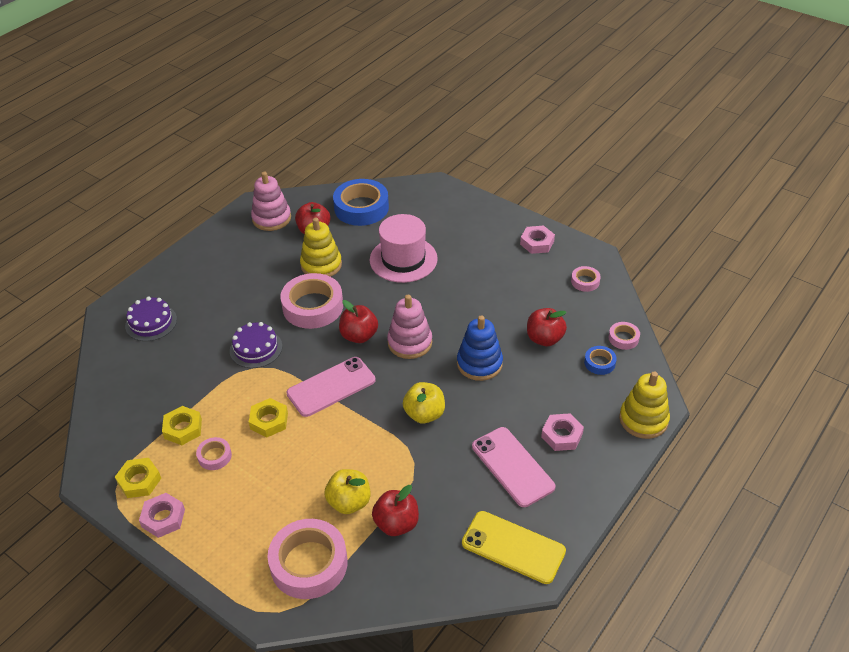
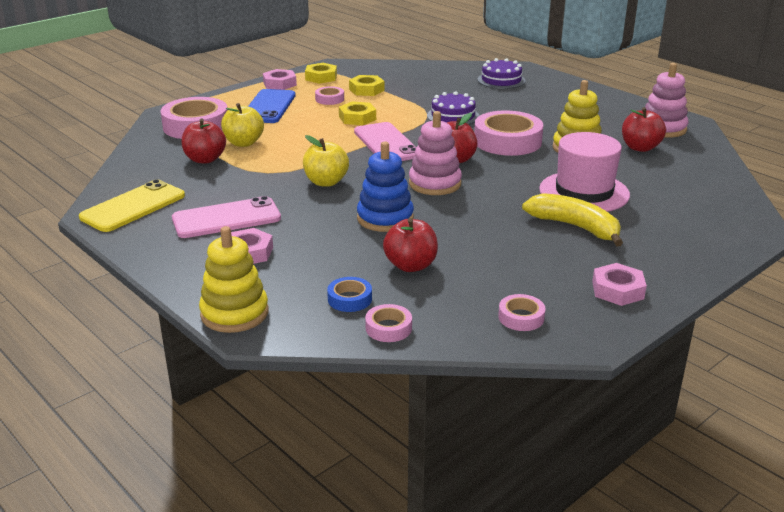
camera: 100 degrees right, 15 degrees down
(243, 508) = (268, 107): none -> blue phone
(361, 208) = (690, 175): blue tape -> none
(460, 262) = (575, 227): none -> yellow banana

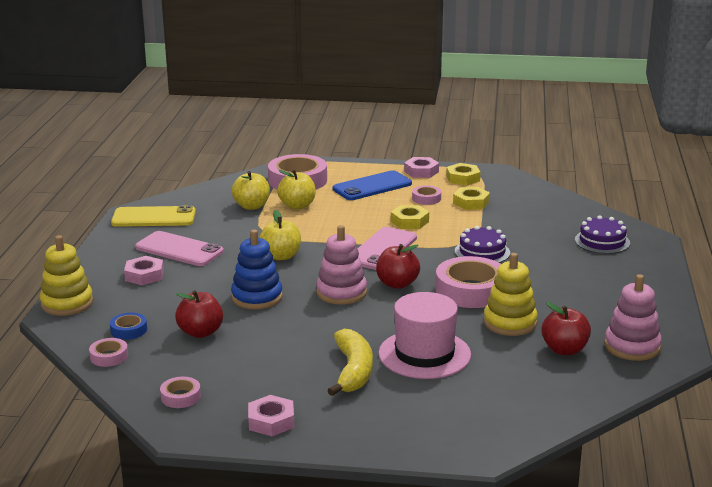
camera: 50 degrees right, 5 degrees down
(205, 159) = (251, 206): red apple -> yellow apple

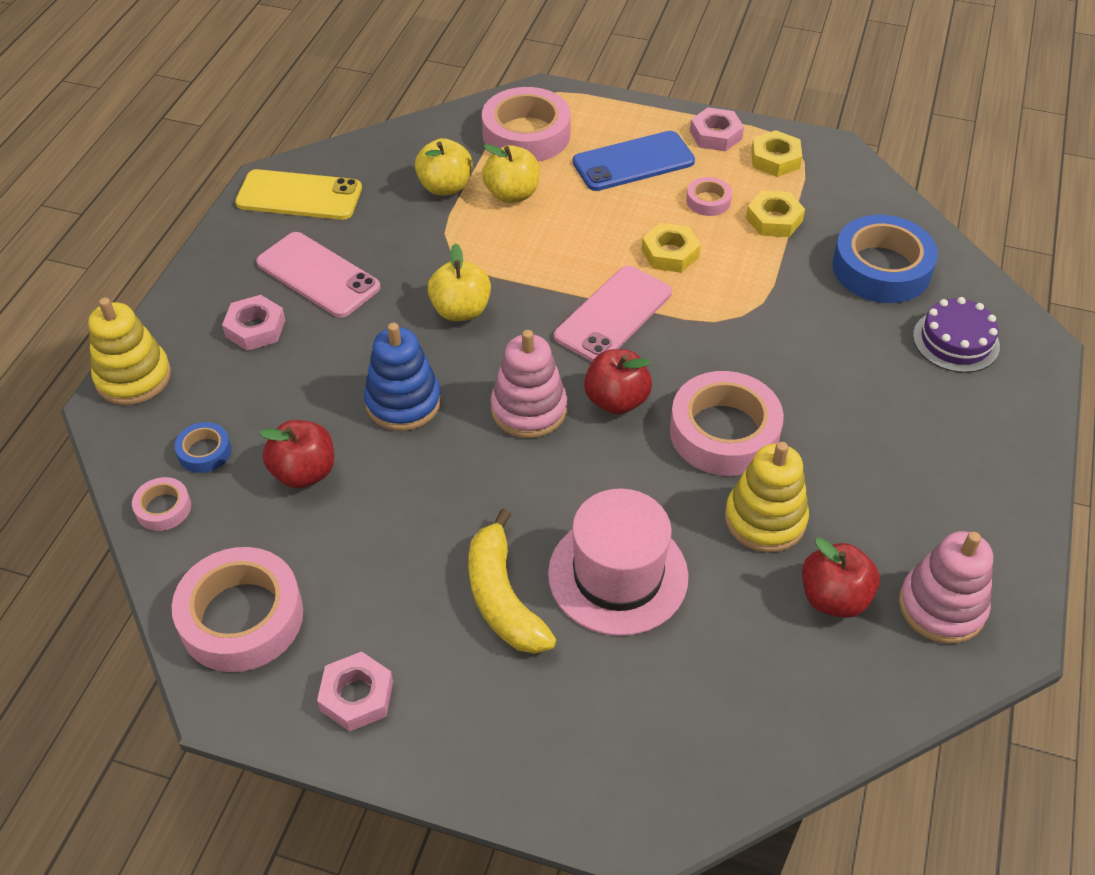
camera: 10 degrees right, 25 degrees up
(180, 397) = (241, 617): pink tape -> pink tape, size x2.10
(353, 371) = (503, 598): yellow banana -> yellow banana turned 150 degrees clockwise
(482, 252) = (763, 341): purple cake -> none
(545, 217) = (881, 268): none -> blue tape

